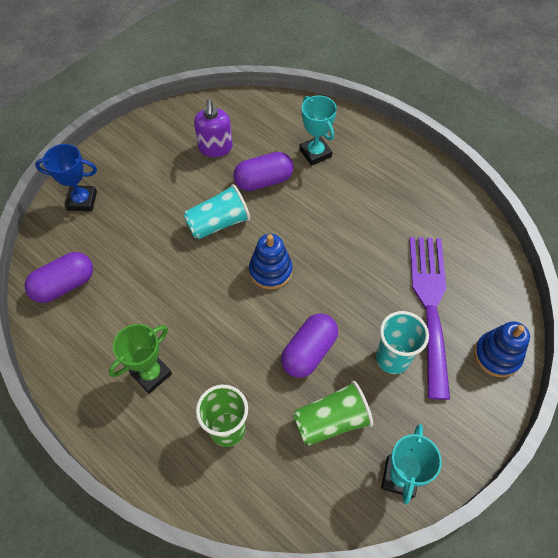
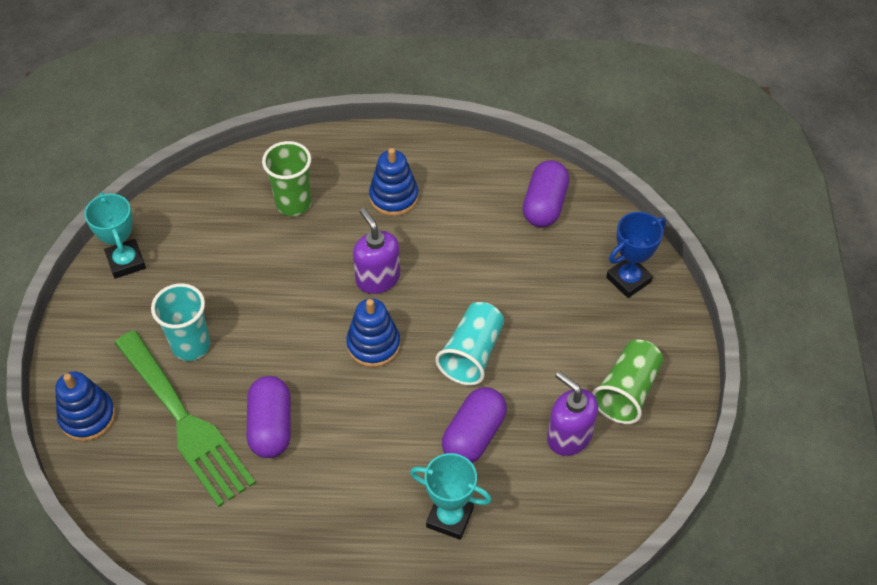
camera: 140 degrees right, 5 degrees down
(151, 373) = (394, 197): green trophy -> blue stacking toy
(225, 315) = (377, 278): none -> purple soap dispenser
(309, 352) = (274, 300): purple capsule -> purple capsule (271, 426)
(331, 421) = (212, 262): green cup -> green cup (627, 391)
(430, 304) = (185, 422): purple fork -> green fork

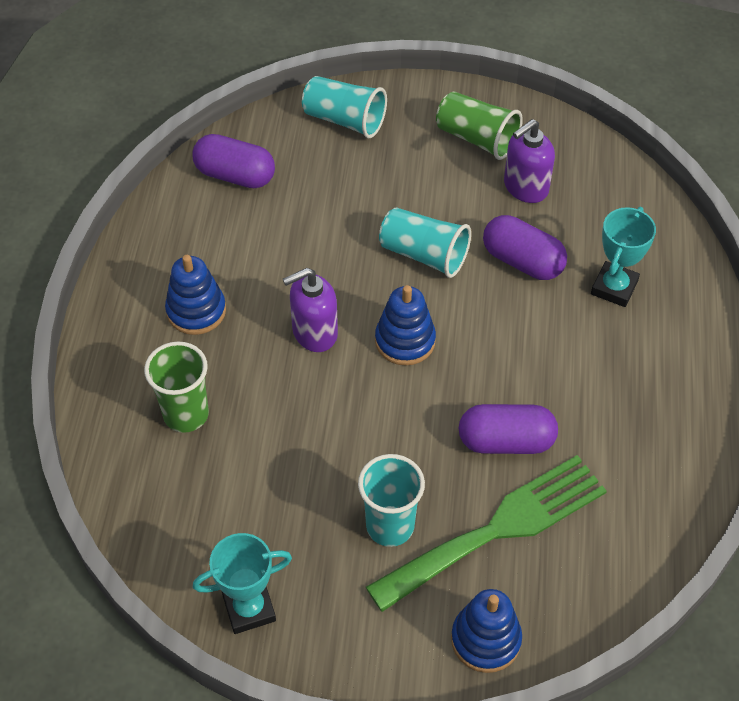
camera: 85 degrees left, 0 degrees up
(628, 280) = (345, 120): blue trophy -> turquoise cup

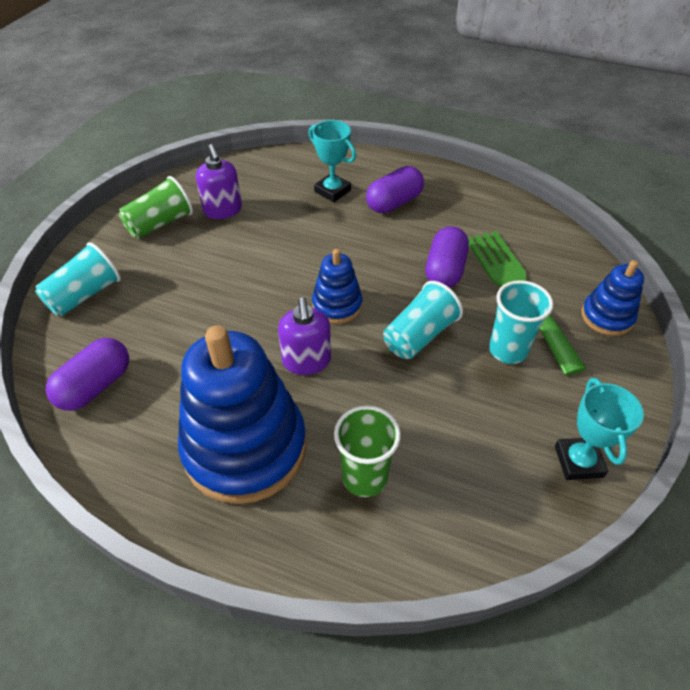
camera: 75 degrees left, 5 degrees down
(196, 311) = (245, 447): blue stacking toy -> blue stacking toy, size x2.03
(424, 255) = (258, 276): turquoise cup -> turquoise cup (419, 335)
(522, 261) = (290, 227): purple capsule -> purple capsule (394, 203)

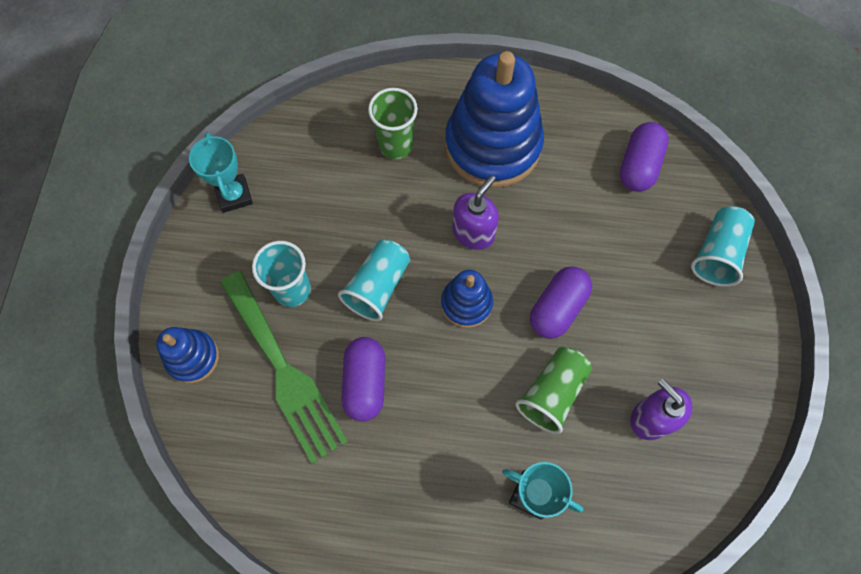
camera: 165 degrees right, 20 degrees up
(160, 223) = (709, 374): green cup -> green cup (552, 393)
(306, 361) = (473, 232): purple soap dispenser -> purple soap dispenser turned 60 degrees clockwise
(394, 203) = (446, 491): purple capsule -> purple capsule (557, 308)

